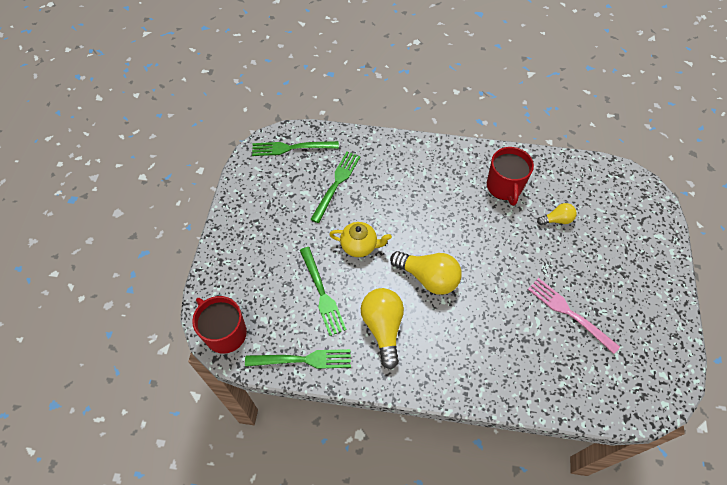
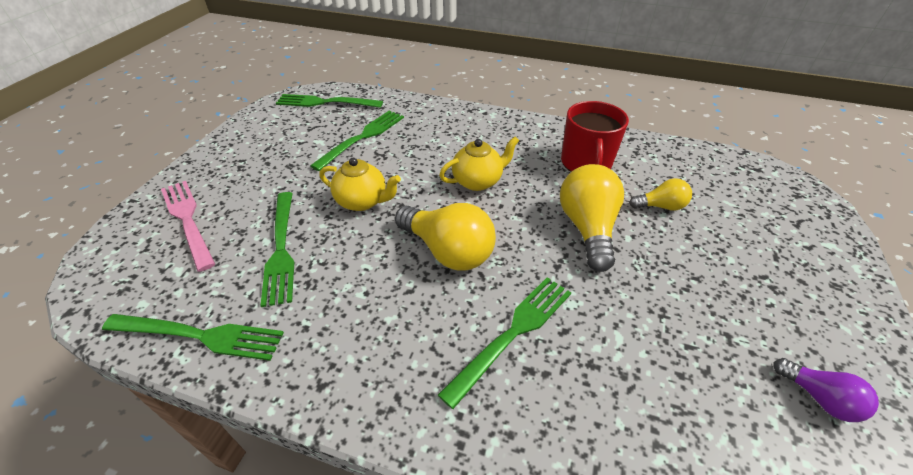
camera: 10 degrees right, 15 degrees down
(225, 333) = (109, 279): red mug -> none
(383, 328) = (351, 308): yellow light bulb -> yellow light bulb (587, 228)
(433, 215) = (478, 181): none -> yellow teapot
(479, 328) = (513, 333): none -> green fork
(569, 313) = (677, 333): pink fork -> pink fork (187, 220)
(639, 339) = (819, 398): none -> purple light bulb

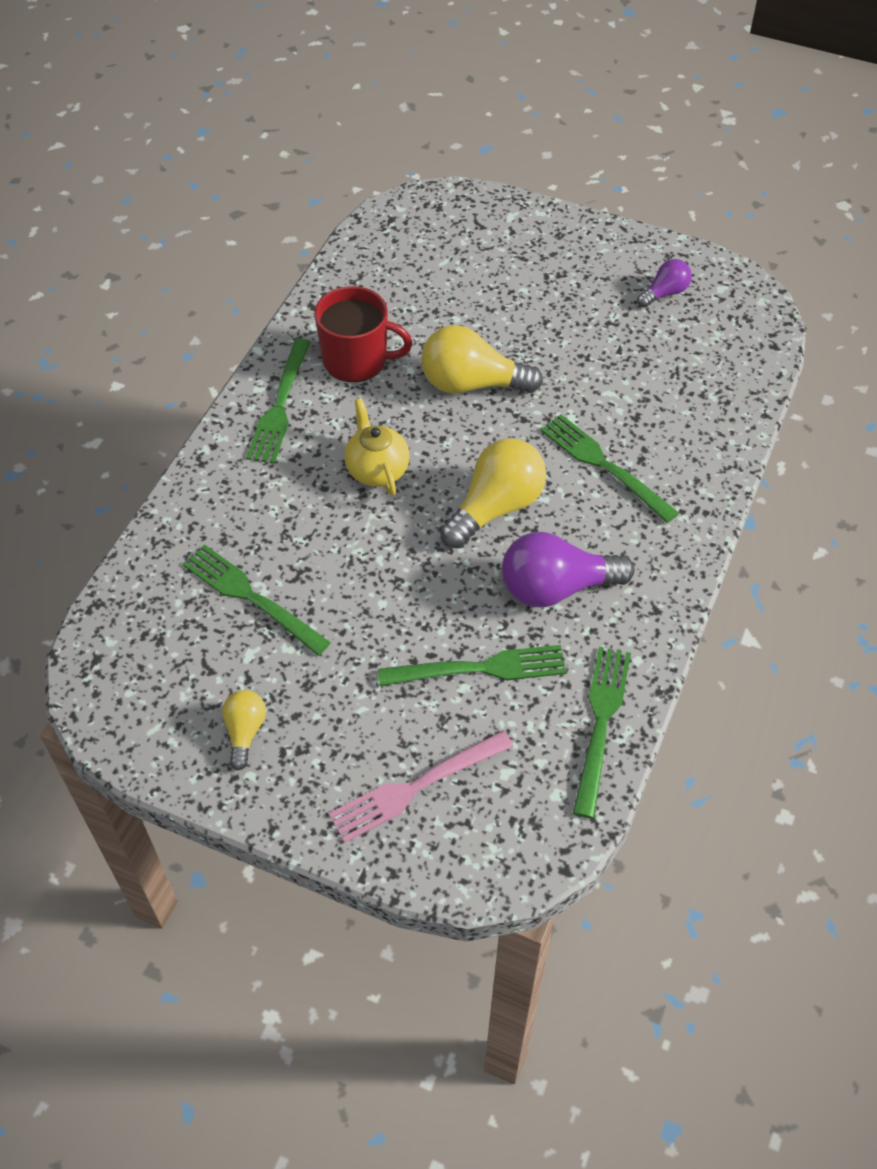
camera: 85 degrees left, 10 degrees up
(325, 102) = (129, 657): green fork -> green fork (280, 406)
(357, 297) = (556, 587): none -> purple light bulb
(362, 201) = (401, 590): yellow teapot -> none
(660, 206) = (443, 316): yellow light bulb -> yellow light bulb (245, 732)

